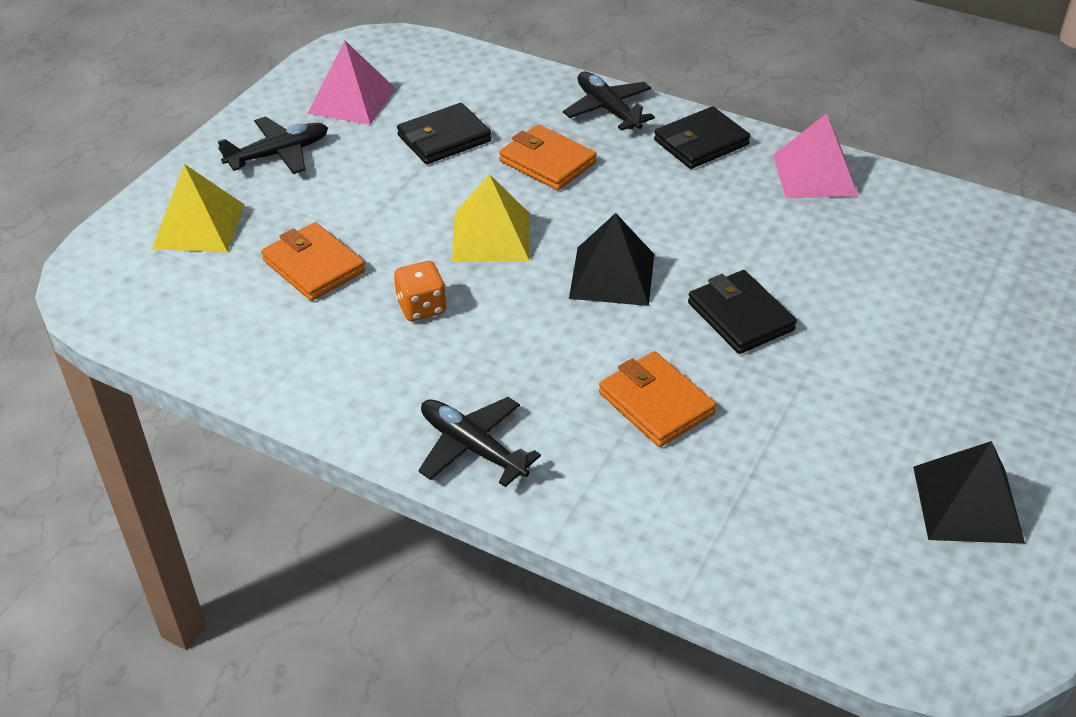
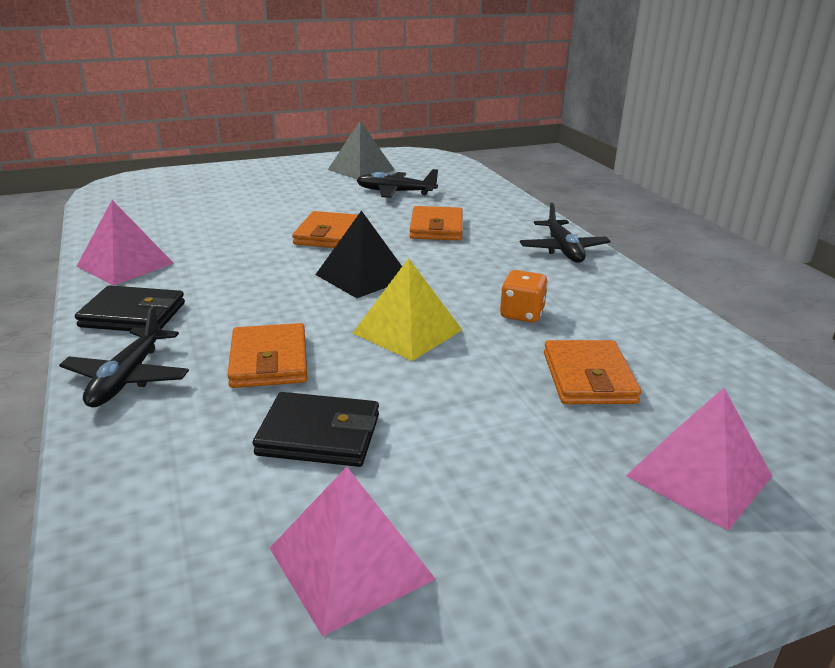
camera: 140 degrees left, 15 degrees down
(198, 226) = (699, 476): yellow pyramid -> pink pyramid
(279, 154) = (533, 526): black plane -> black plane (395, 192)
(740, 316) = (328, 234): black wallet -> orange wallet
(967, 503) = (361, 169): black pyramid -> grey pyramid

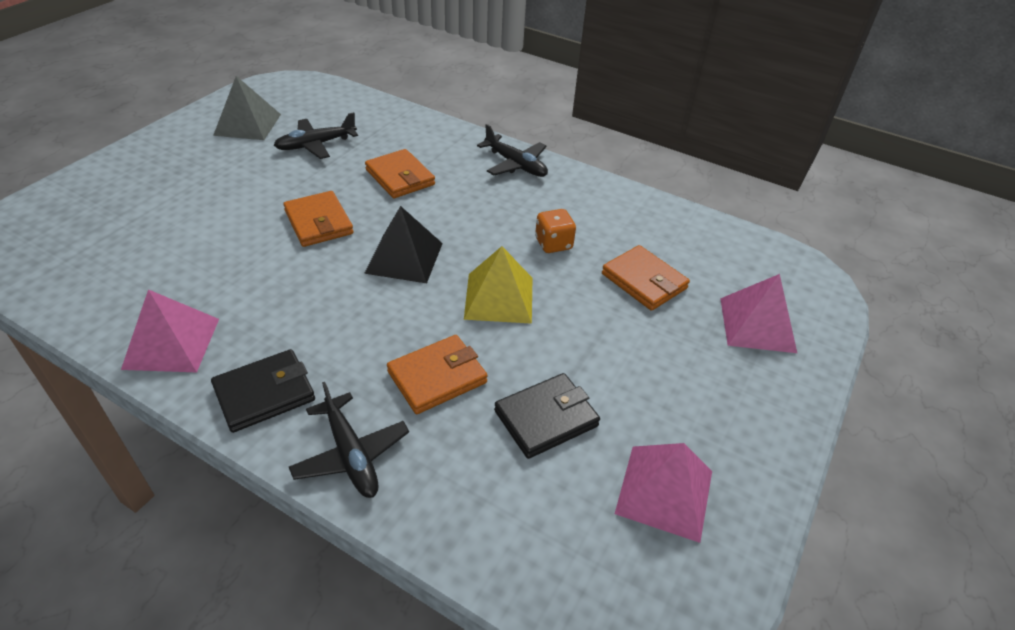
camera: 40 degrees left, 15 degrees up
(269, 361) = (437, 377): orange wallet -> orange wallet turned 75 degrees counterclockwise

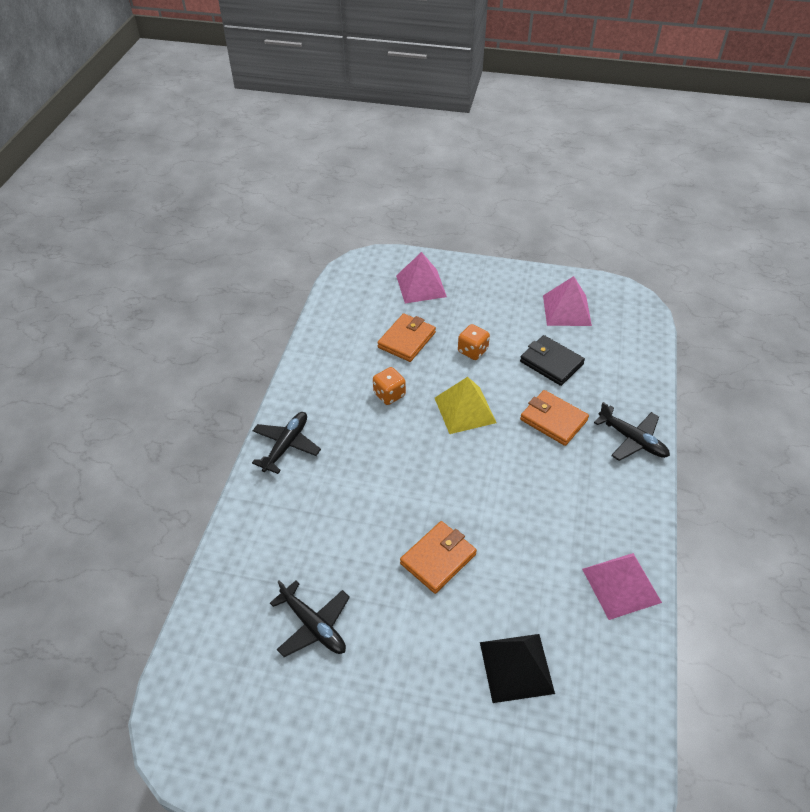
camera: 105 degrees left, 5 degrees up
(247, 124) = (296, 723): grey pyramid -> none
(264, 393) = (623, 503): black wallet -> none
(351, 454) = (632, 440): black plane -> black plane turned 90 degrees clockwise
(400, 177) = (343, 525): orange wallet -> none
(404, 257) = (452, 479): black pyramid -> black pyramid (516, 667)
(602, 338) = (472, 351): none -> orange dice

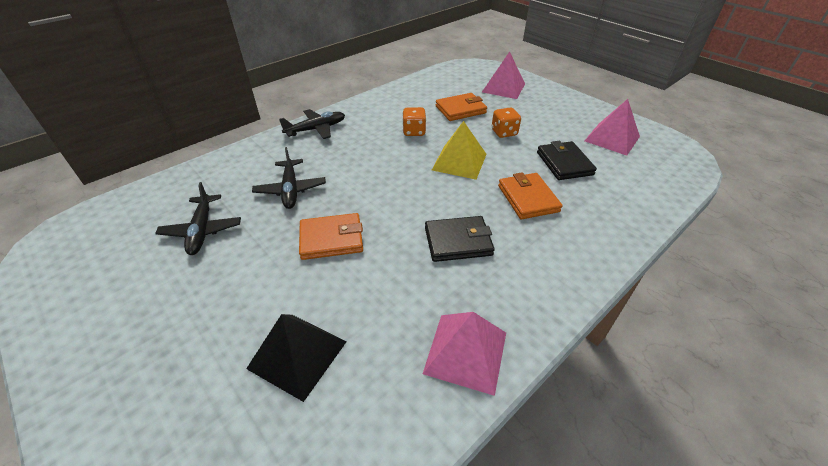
camera: 35 degrees right, 5 degrees down
(537, 497) = (458, 241): none -> black wallet
(632, 440) = (593, 245): black plane -> black plane (290, 190)

